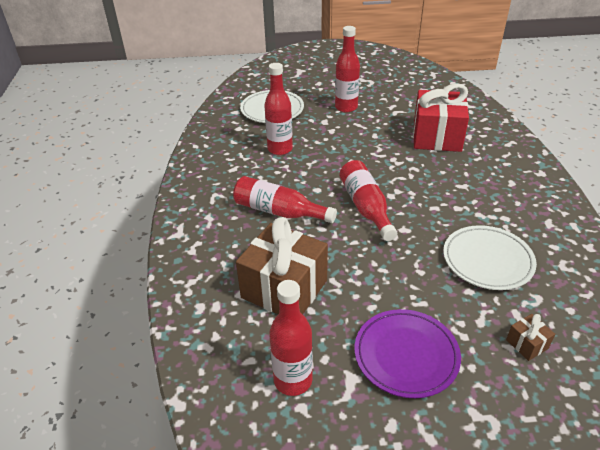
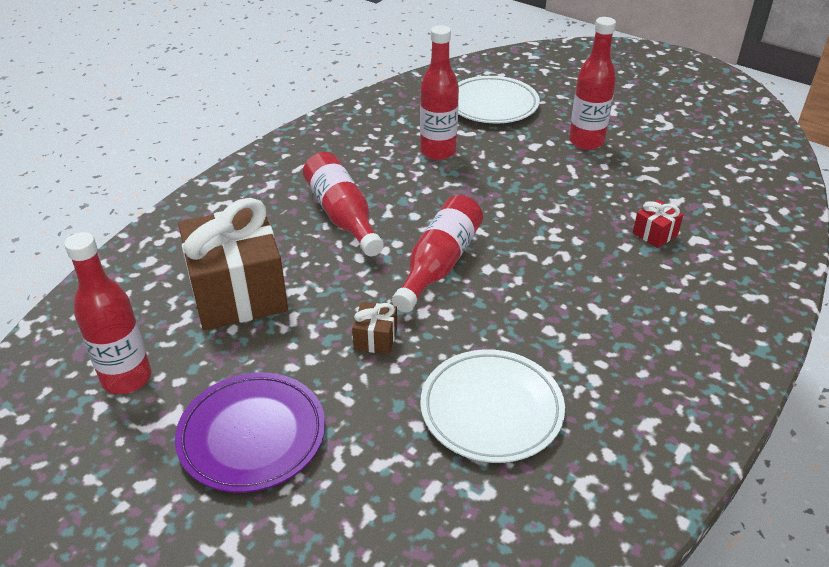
camera: 40 degrees right, 0 degrees up
(436, 137) = (655, 234): red gift -> red gift, size x0.41
(527, 344) = (393, 526): brown gift -> brown gift (375, 338)

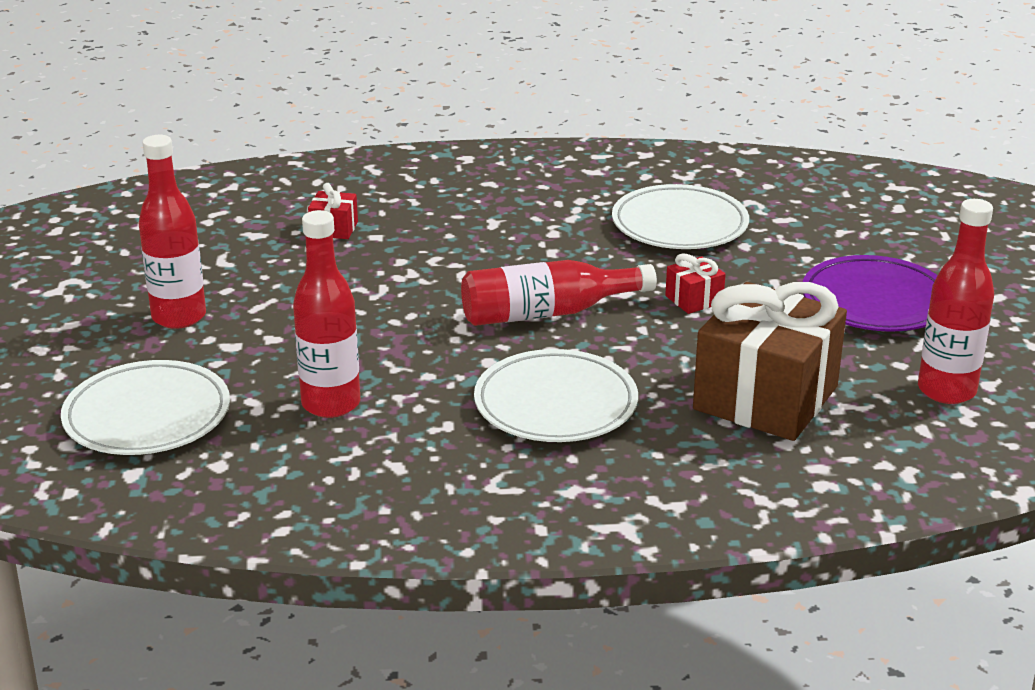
camera: 130 degrees left, 10 degrees down
(342, 215) = (555, 404): red bottle -> white plate
(375, 338) = (694, 299): brown gift -> red gift

